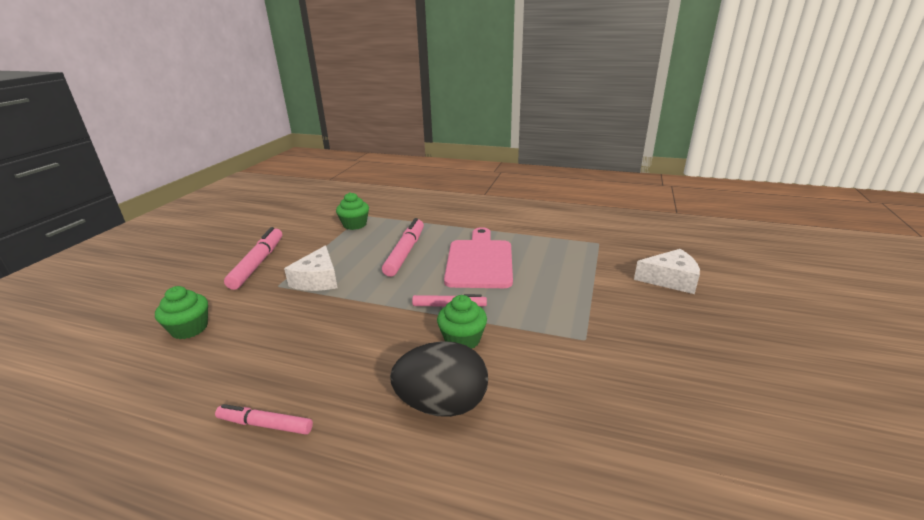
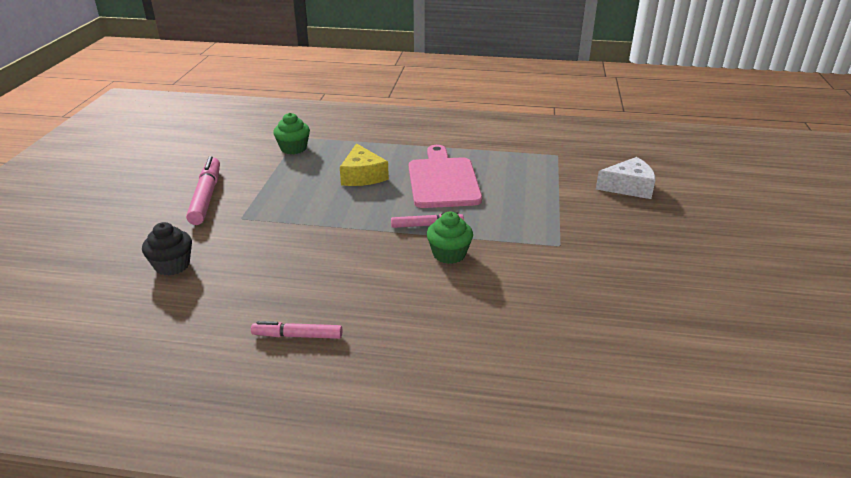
camera: 10 degrees left, 5 degrees up
(189, 329) = (172, 265): green cupcake -> black cupcake
(317, 280) = (281, 209): white cheese -> none
(405, 252) = (362, 176): pink marker -> yellow cheese
(442, 404) = (448, 306): black egg -> none

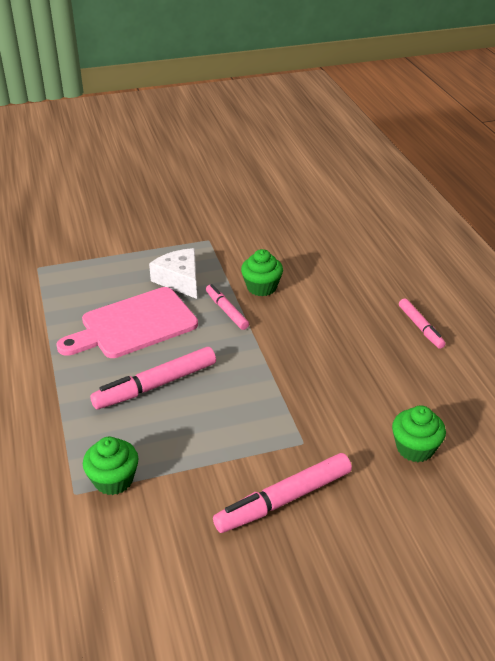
camera: 115 degrees left, 5 degrees up
(172, 265) = (415, 448): black cupcake -> green cupcake
(362, 176) = (155, 385): yellow cheese -> pink marker
(628, 187) = (89, 221): white cheese -> white cheese (179, 280)

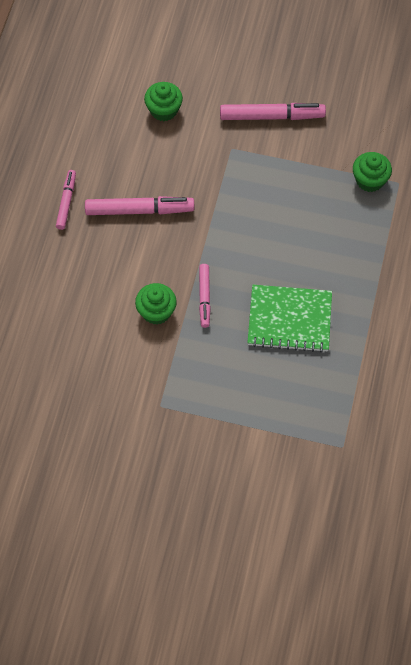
camera: 150 degrees left, 25 degrees up
(133, 325) = (289, 320): pink cutting board -> green notebook
(155, 385) = (304, 245): pink marker -> pink marker (139, 210)
(179, 280) = (221, 358): white cheese -> none

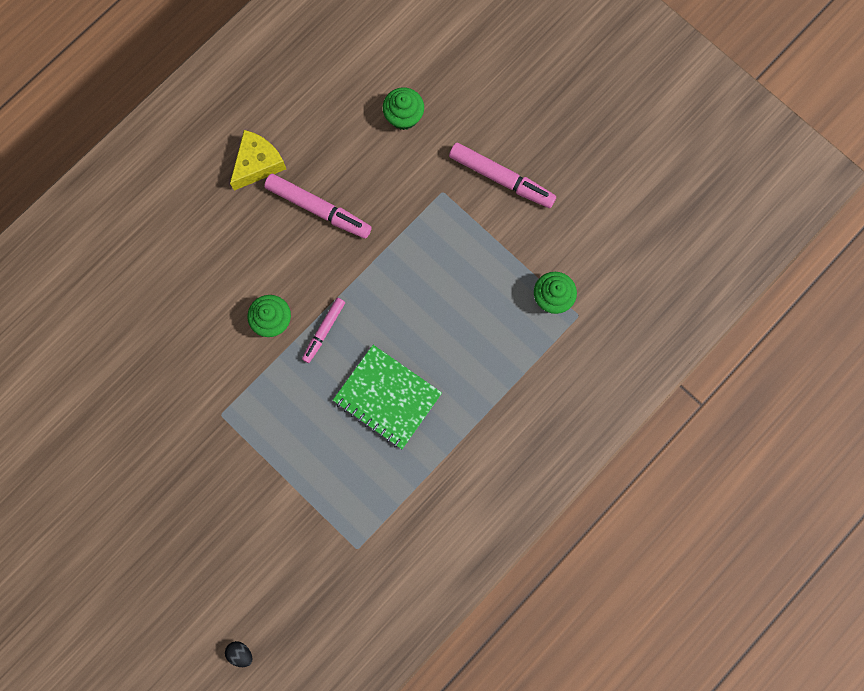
camera: 30 degrees right, 15 degrees up
(66, 202) = (257, 163): pink marker -> yellow cheese
(300, 582) = (240, 653): none -> black egg

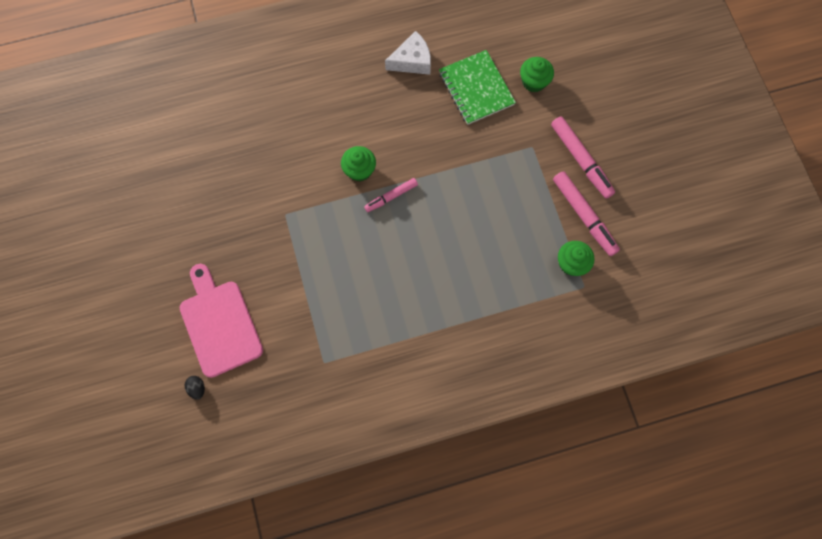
camera: 30 degrees right, 5 degrees down
(222, 572) = (219, 323): none -> pink cutting board
(257, 163) = (412, 61): yellow cheese -> white cheese
(318, 209) = (436, 112): pink marker -> pink marker (584, 216)
(387, 397) = (409, 267): green notebook -> green notebook (476, 89)

